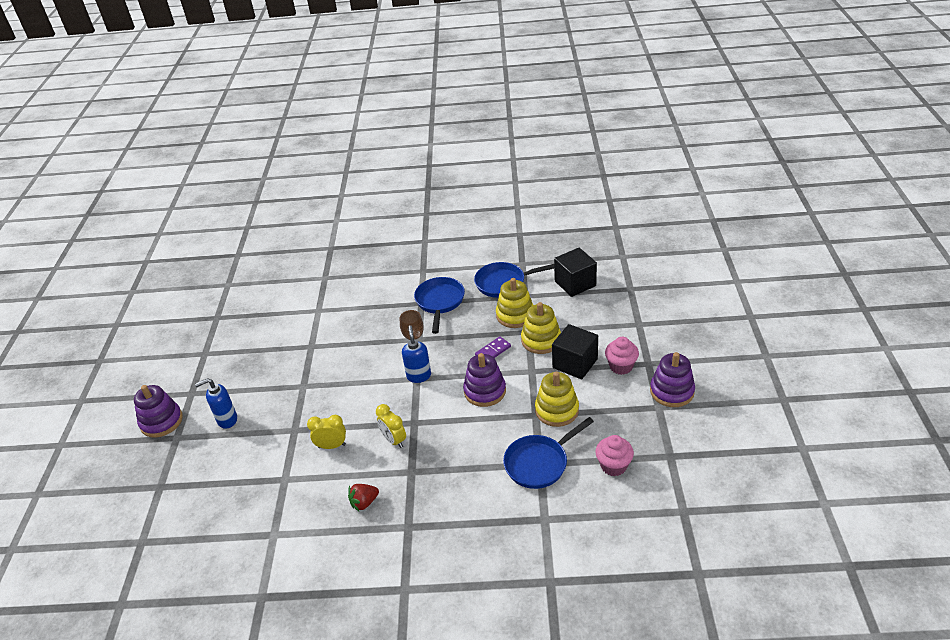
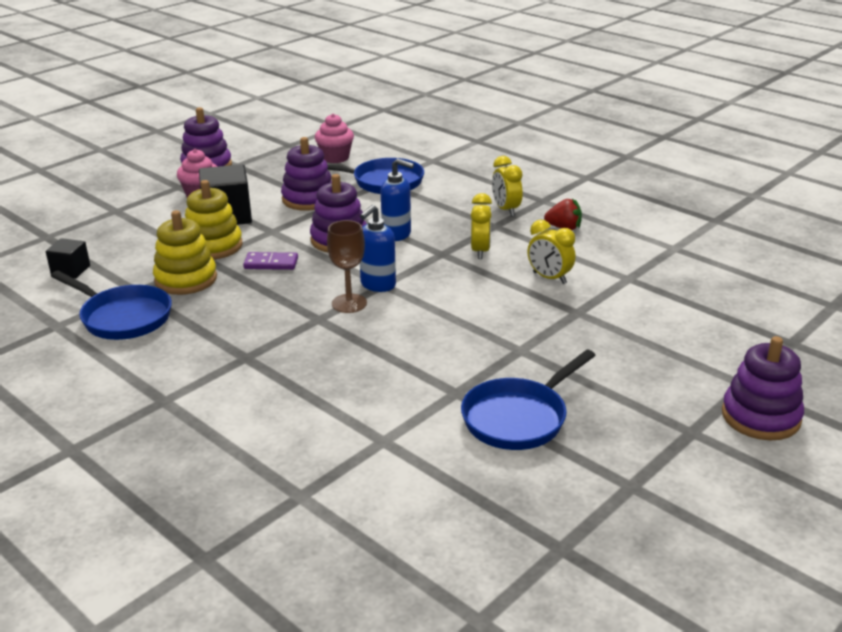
camera: 140 degrees left, 10 degrees down
(227, 420) = (657, 366): blue soap dispenser -> blue soap dispenser (397, 235)
(421, 494) = (506, 210): none -> yellow clock
(440, 302) = (224, 343): blue pan -> blue pan (518, 418)
(557, 410) = (308, 199): yellow stacking toy -> purple stacking toy
(575, 283) = (71, 270): black cube -> black cube, size x0.57

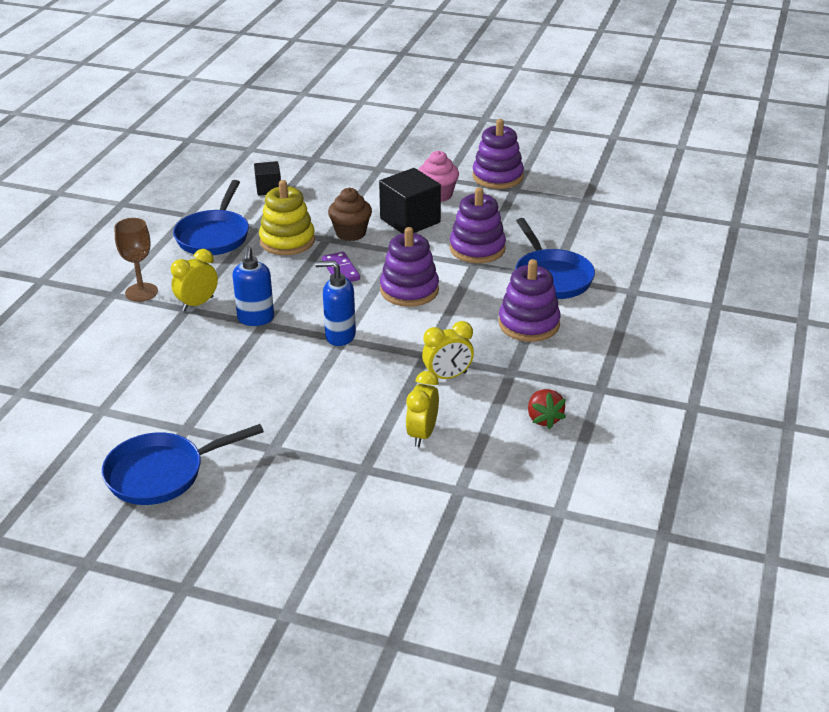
camera: 65 degrees right, 5 degrees up
(213, 246) = (350, 233): yellow stacking toy -> brown cupcake
(335, 158) = (581, 234): pink cupcake -> none
(349, 303) = (298, 331): brown goblet -> brown goblet (141, 292)
(397, 235) = (444, 318): blue soap dispenser -> blue soap dispenser (256, 319)
(506, 210) = (554, 369): yellow clock -> yellow clock (197, 304)
(518, 418) = (161, 474): blue pan -> blue pan turned 45 degrees counterclockwise
(760, 417) = (230, 634): purple stacking toy -> purple stacking toy (529, 324)

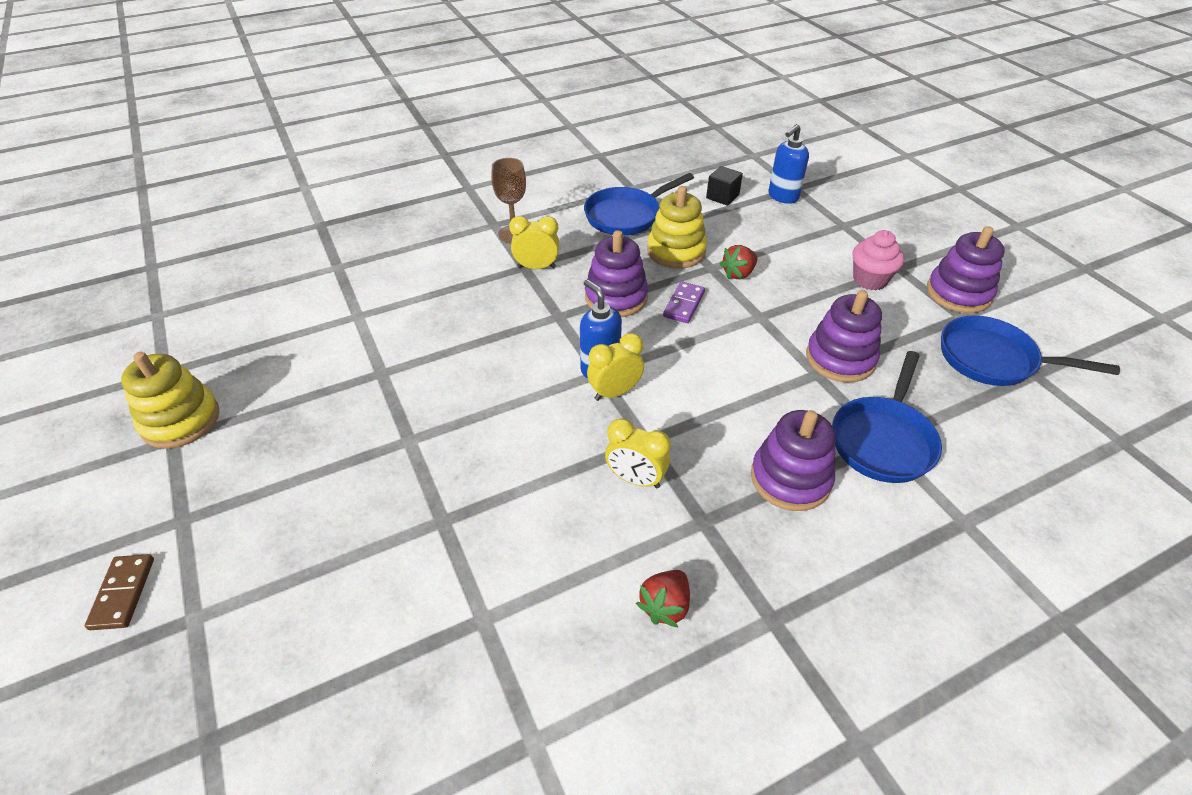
camera: 45 degrees right, 10 degrees up
(71, 550) = (180, 420): none -> yellow stacking toy
(161, 474) = (314, 400): blue pan -> blue pan (993, 359)
(214, 642) = (123, 593): none -> brown domino
(256, 319) = (558, 308): blue soap dispenser -> blue soap dispenser (783, 197)
(350, 233) = (738, 274): brown cupcake -> red strawberry
(409, 290) = (718, 362): purple stacking toy -> purple stacking toy (616, 297)
(410, 221) = (809, 291): black cube -> none
(422, 434) = (533, 525): yellow clock -> yellow clock (615, 392)

